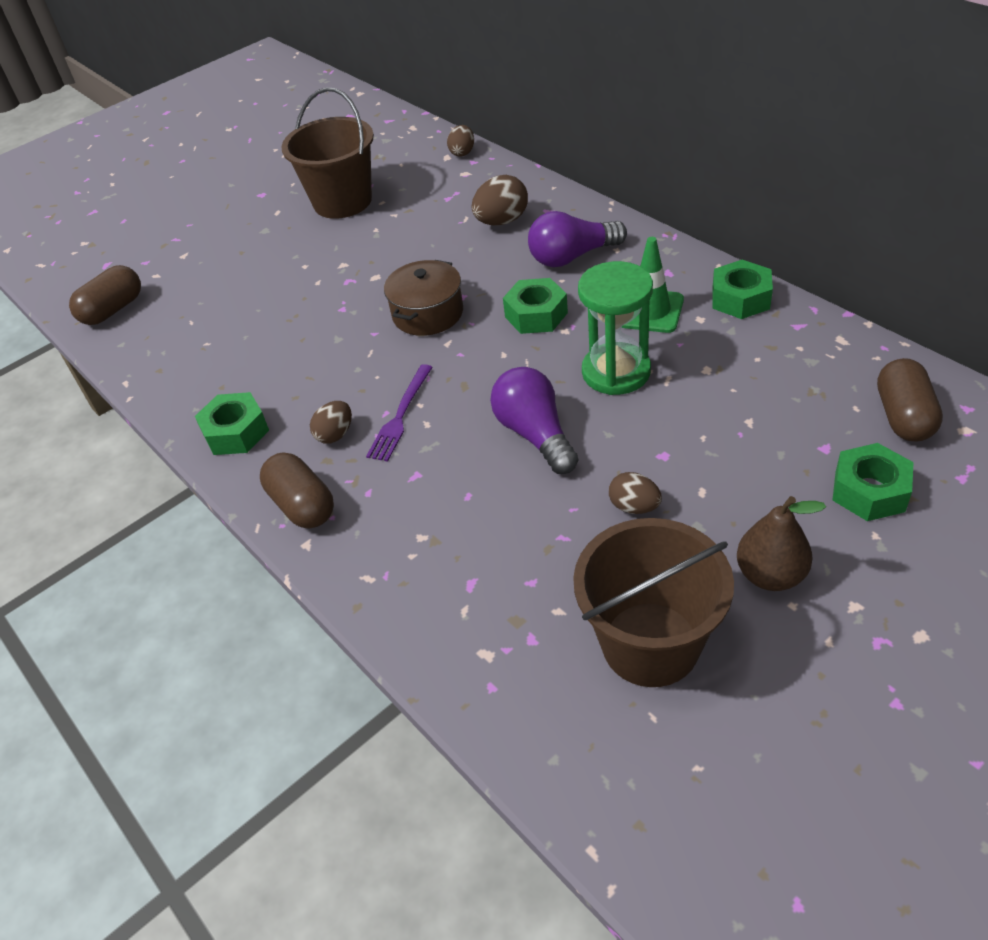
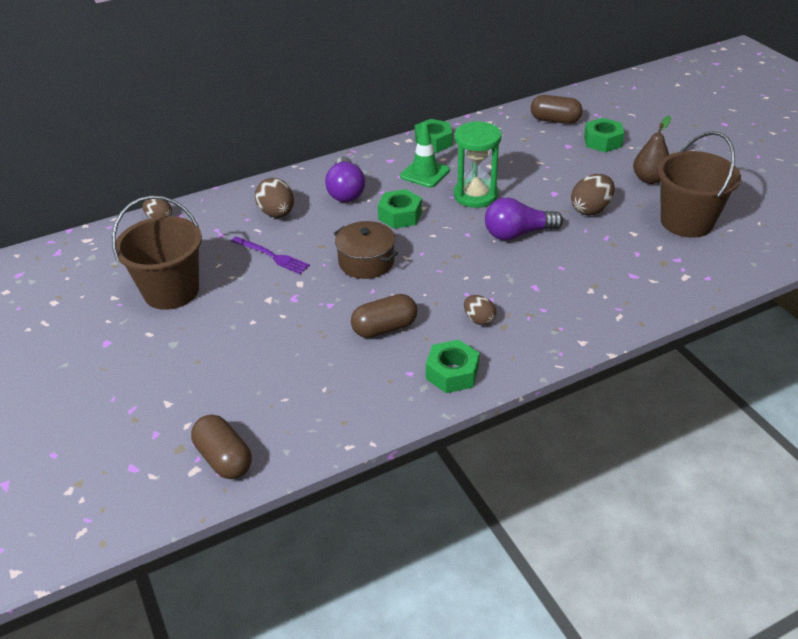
camera: 80 degrees left, 5 degrees down
(302, 505) = (545, 341): brown capsule -> brown capsule (385, 328)
(400, 415) = (473, 287): purple fork -> purple fork (271, 256)
(634, 506) = (591, 209): brown egg -> brown egg, size x1.58

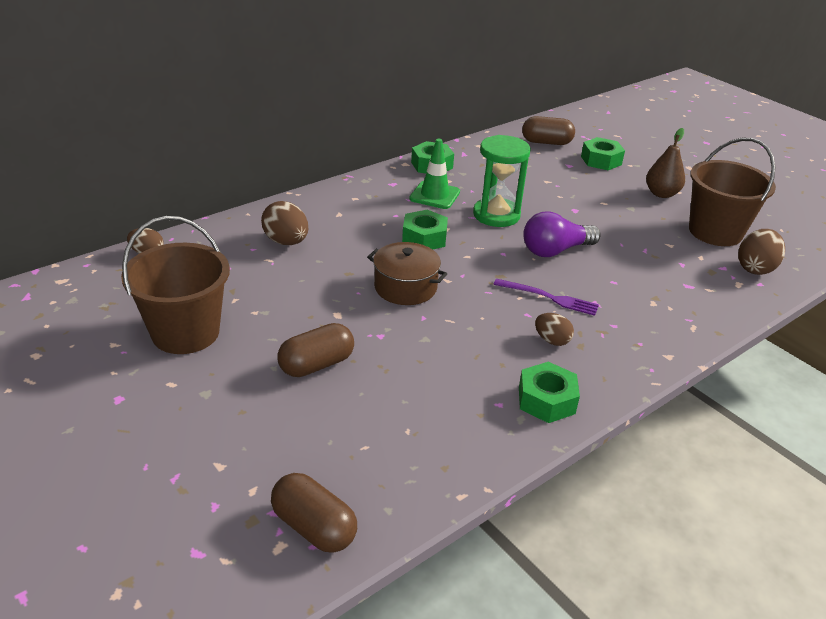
camera: 15 degrees left, 5 degrees down
(271, 256) = (295, 287): purple fork -> purple fork (549, 298)
(346, 191) = (356, 216): purple light bulb -> none
(385, 328) = (452, 357): brown capsule -> brown capsule (316, 365)
(591, 209) = (618, 224): brown egg -> brown egg (755, 268)

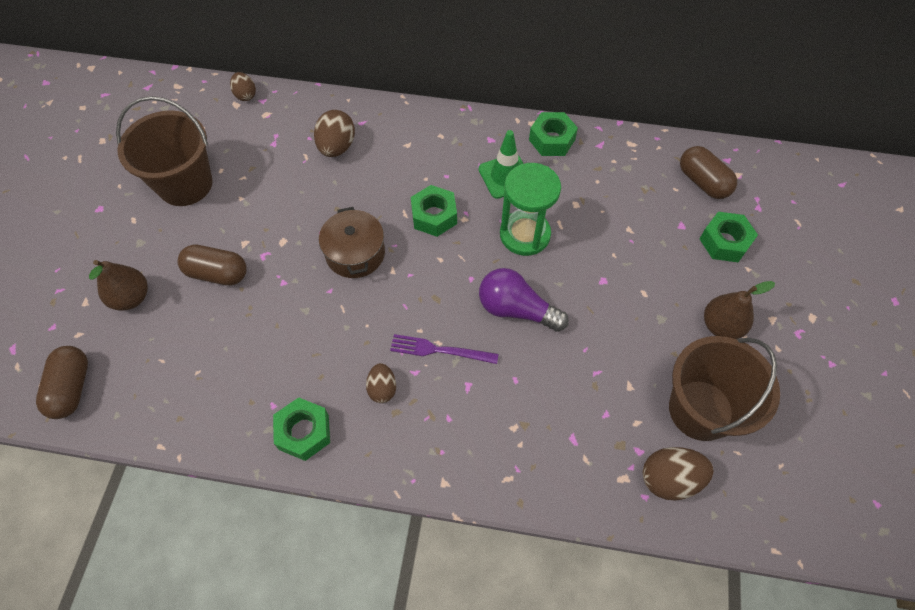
camera: 50 degrees right, 25 degrees up
(263, 430) = (131, 298): none -> brown pear
(549, 298) = (439, 350): purple fork -> purple fork turned 120 degrees clockwise

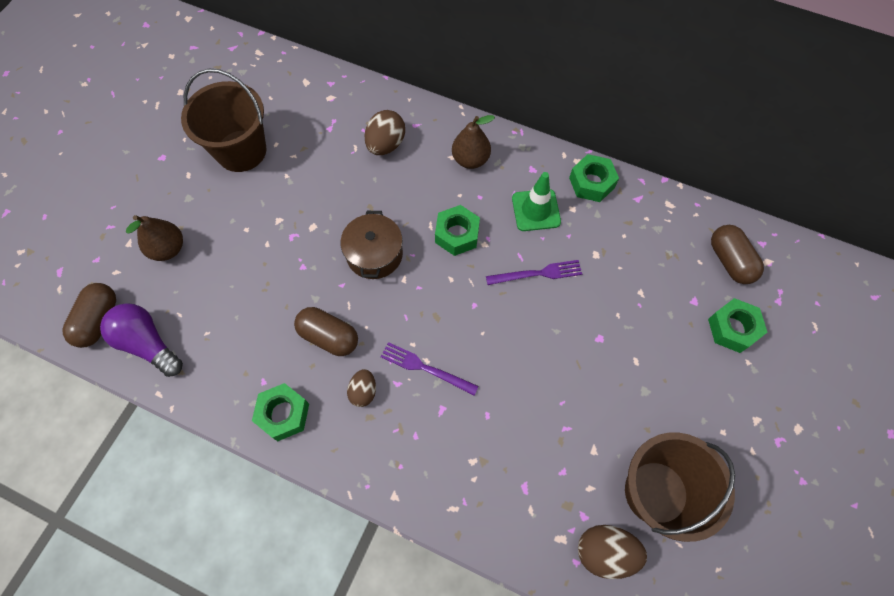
camera: 15 degrees right, 5 degrees up
(217, 273) = (247, 244): brown capsule -> brown capsule (329, 337)
(245, 95) = (317, 74): brown egg -> none
(516, 309) = (508, 346): purple light bulb -> purple light bulb (148, 343)
(525, 234) = (537, 273): green hourglass -> purple fork
(721, 326) = (702, 414): brown pear -> brown pear (470, 159)

